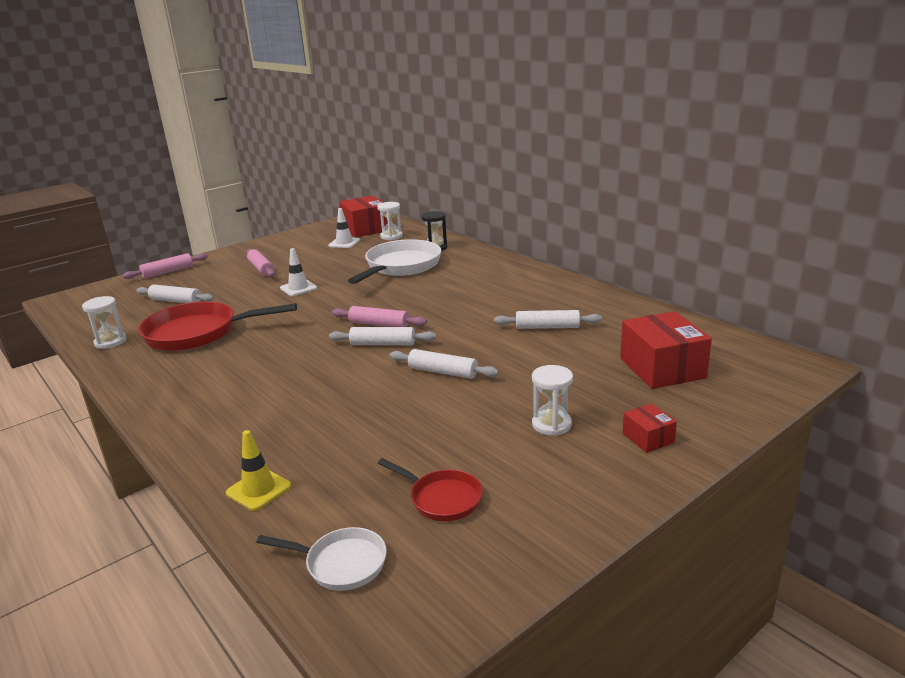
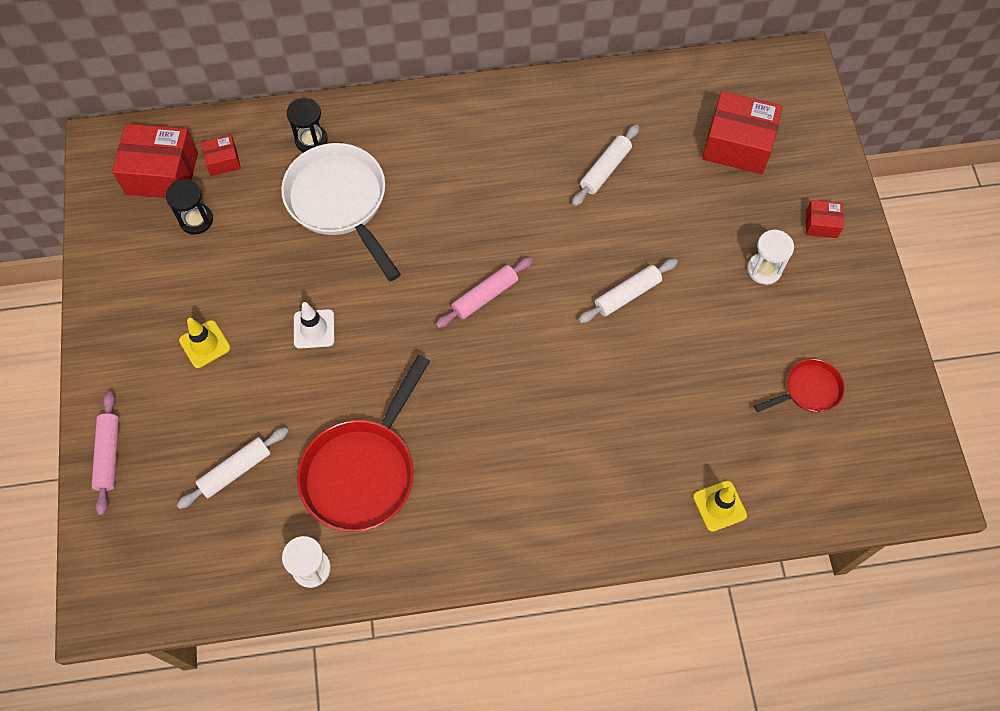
camera: 60 degrees left, 40 degrees up
(261, 268) = (204, 344): pink rolling pin -> yellow traffic cone
(341, 563) = (840, 483): white pan -> none
(344, 243) = (196, 220): white traffic cone -> black hourglass
(382, 344) = (533, 314): white rolling pin -> none
(391, 236) = (223, 161): white hourglass -> red box

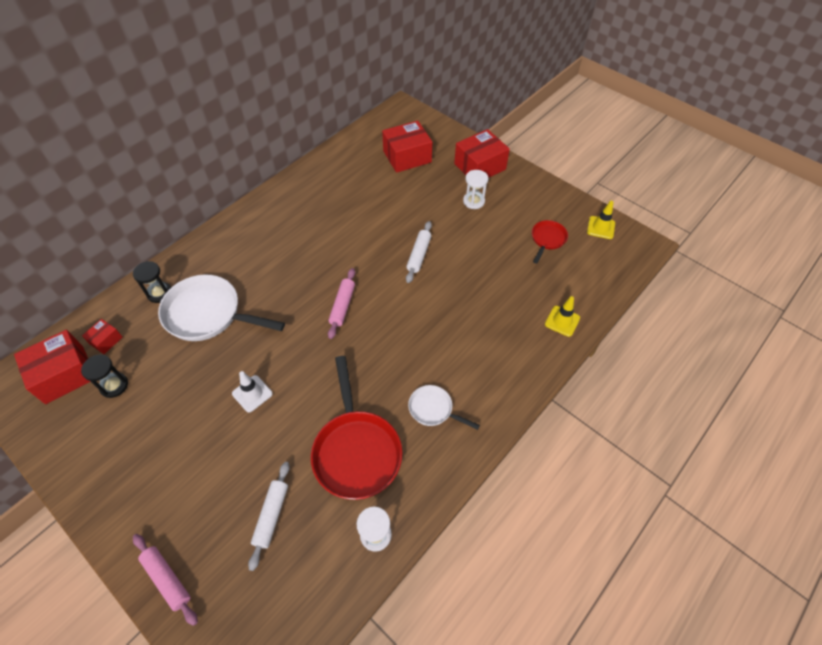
camera: 40 degrees left, 10 degrees down
(204, 344) = (183, 455): yellow traffic cone -> yellow traffic cone (601, 227)
(477, 490) = (433, 409): none -> white pan
(605, 169) = (351, 205): white rolling pin -> none
(821, 224) = (480, 166): red box -> red box, size x2.01

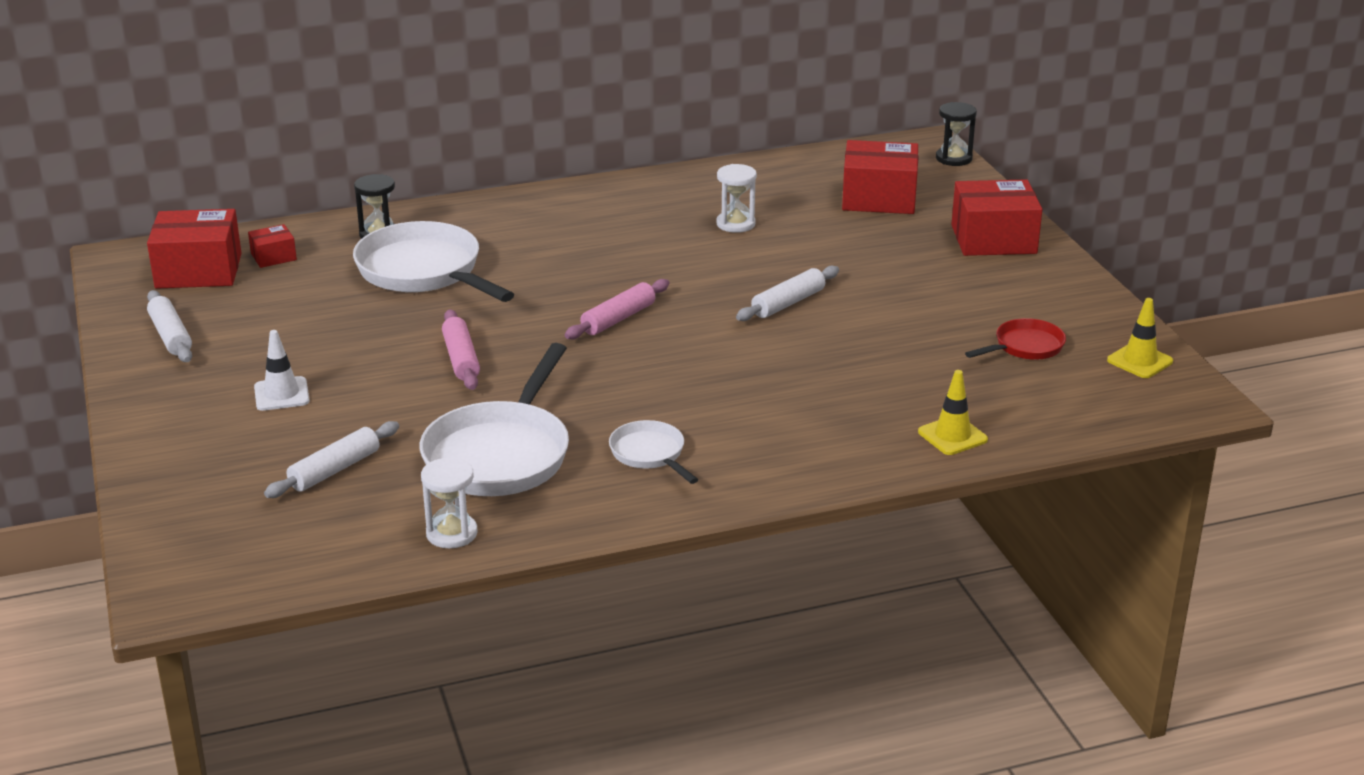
camera: 30 degrees right, 25 degrees down
(85, 444) = (170, 336): none -> white rolling pin
(114, 385) = (248, 298): black hourglass -> black hourglass (953, 158)
(167, 579) = (163, 475): pink rolling pin -> pink rolling pin (461, 359)
(252, 393) = (413, 359): white traffic cone -> white traffic cone (281, 394)
(356, 451) = (500, 454): red pan -> white pan
(473, 201) = (941, 273): white hourglass -> white hourglass (735, 224)

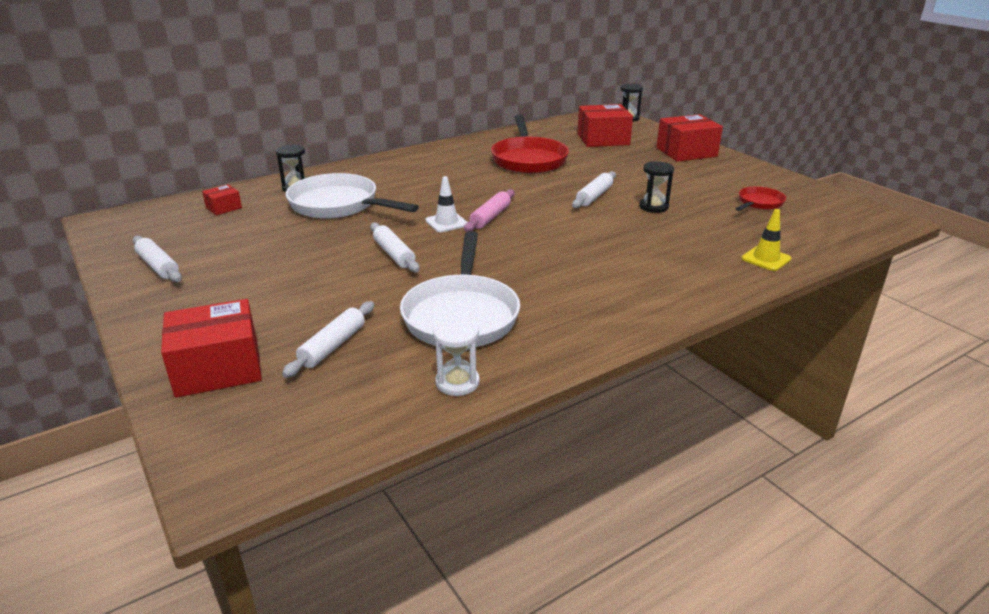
camera: 15 degrees left, 0 degrees up
(198, 271) = (168, 222): red box -> red box (218, 368)
(281, 394) = (264, 295): white traffic cone -> white traffic cone (446, 222)
(461, 359) = (394, 254): pink rolling pin -> white rolling pin
(650, 454) = (573, 299): white pan -> none
(735, 224) = (528, 159): white hourglass -> red pan
(861, 332) = (653, 207): none -> black hourglass
(1139, 361) = (832, 203): yellow traffic cone -> none

